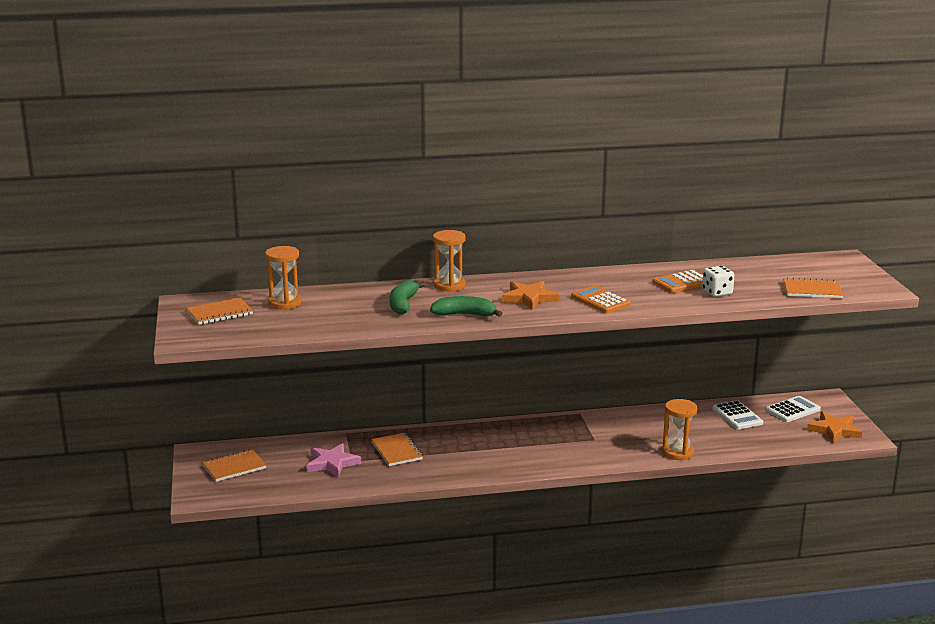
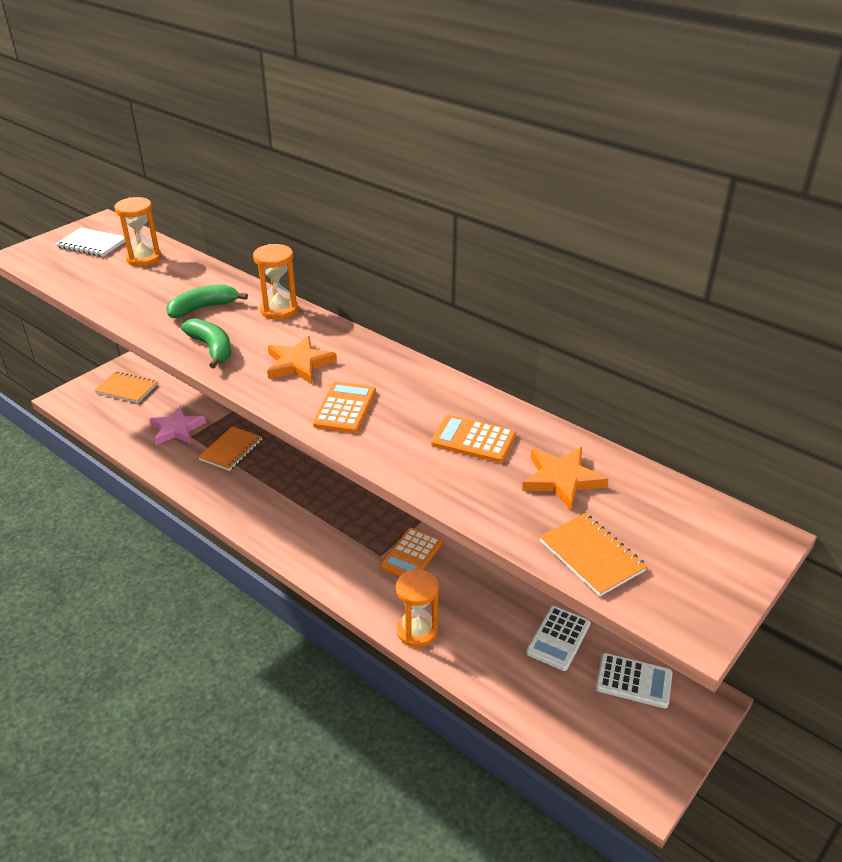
camera: 50 degrees right, 15 degrees up
(219, 313) = (92, 244): orange notebook -> white notebook
(609, 430) = (411, 555): none -> orange calculator
(717, 292) = (476, 478): white dice -> none
(834, 430) = (629, 748): orange star -> orange star (562, 479)

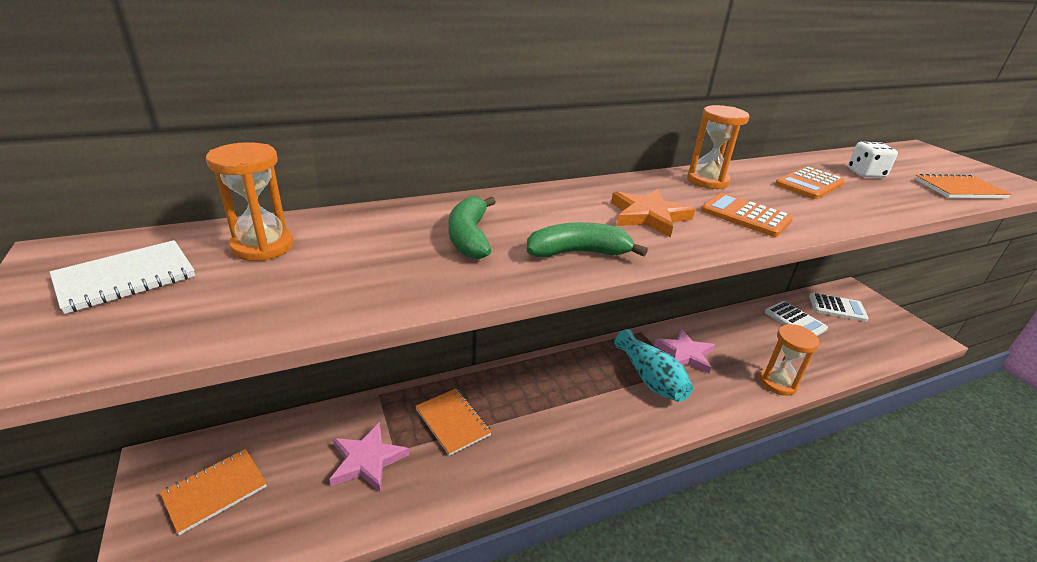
camera: 65 degrees left, 5 degrees down
(279, 310) = (523, 200): orange hourglass -> orange hourglass (707, 181)
(355, 539) = (650, 379): none -> turquoise vase
(411, 555) = (685, 354): orange calculator -> pink star
(562, 479) = (865, 173): orange star -> white dice
(633, 681) = (837, 308): white calculator -> white calculator turned 60 degrees clockwise

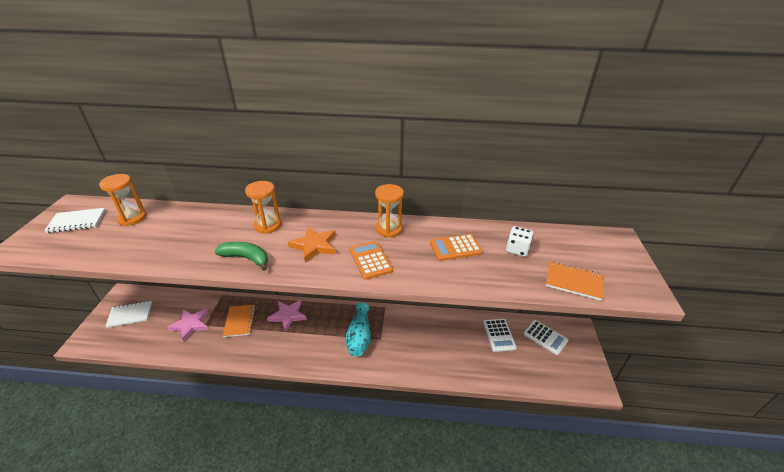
camera: 30 degrees right, 5 degrees up
(215, 491) = (130, 315): orange notebook -> white notebook
(469, 237) = (212, 235): green banana -> none
(685, 354) = (396, 330): pink star -> pink star (288, 315)
(778, 383) = (435, 370): orange hourglass -> orange hourglass (268, 225)

